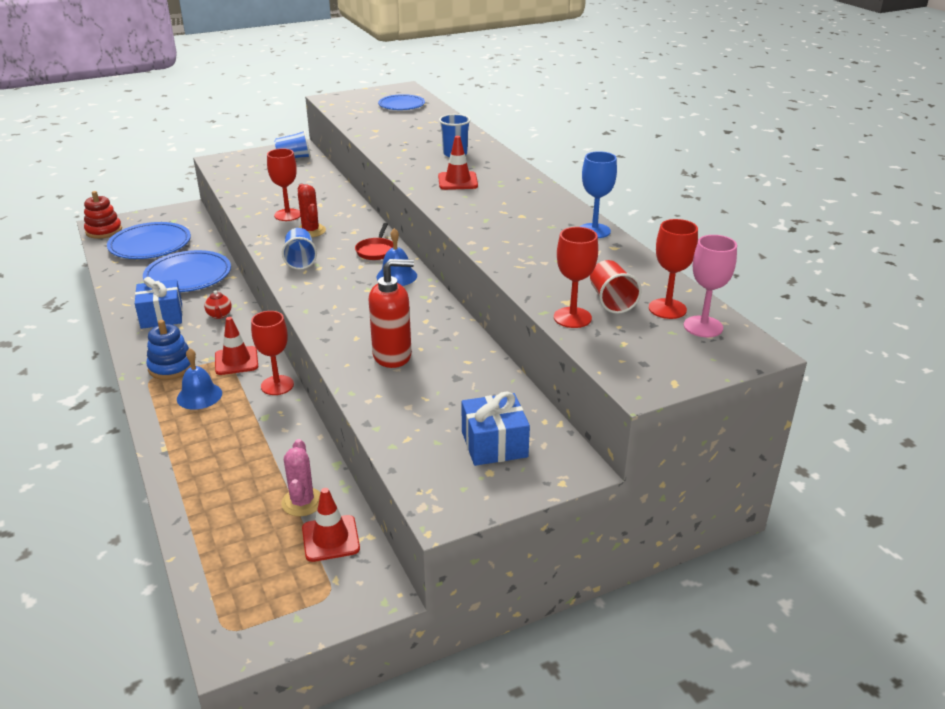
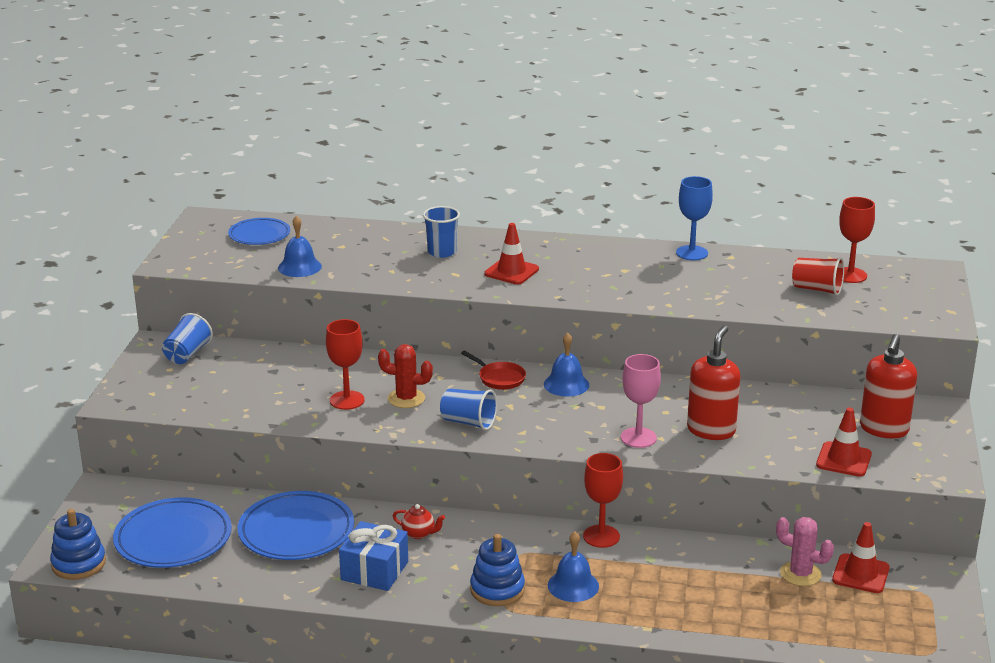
camera: 55 degrees left, 5 degrees down
(104, 231) = (78, 564): red stacking toy -> blue stacking toy
(236, 361) = (529, 547): red traffic cone -> red traffic cone (843, 460)
(372, 126) = (299, 267): none -> blue bell
(494, 444) = (884, 429): blue gift -> red soap dispenser
(572, 317) = (827, 312): red goblet -> none
(703, 327) = (888, 273): pink goblet -> pink goblet (638, 438)

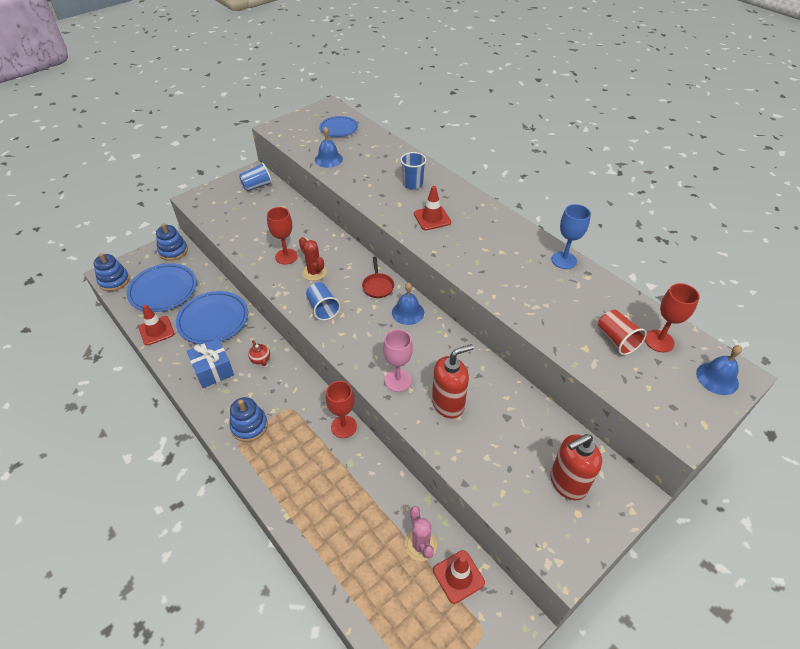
camera: 40 degrees right, 20 degrees up
(117, 497) = (173, 251): none -> blue stacking toy
(573, 585) = (287, 452): blue bell -> blue bell (717, 378)
(843, 460) = (505, 491): red traffic cone -> red traffic cone (156, 331)

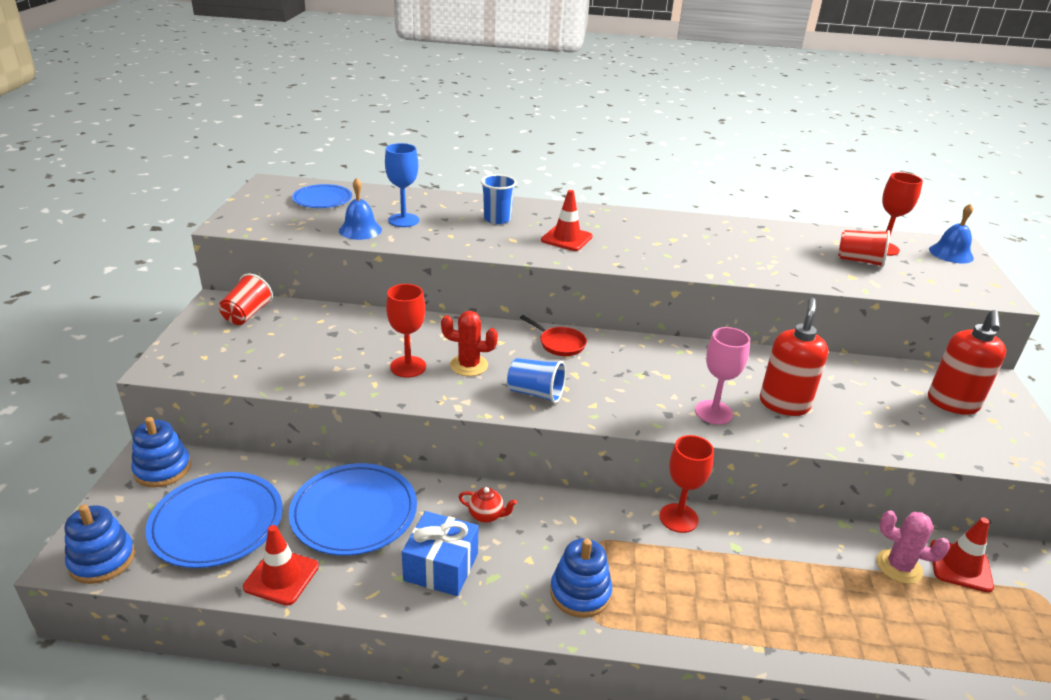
camera: 45 degrees left, 15 degrees down
(257, 186) = (247, 314): blue cup -> red cup
(408, 312) = (626, 351): blue bell -> none
(564, 260) = (729, 225): blue goblet -> blue goblet (403, 220)

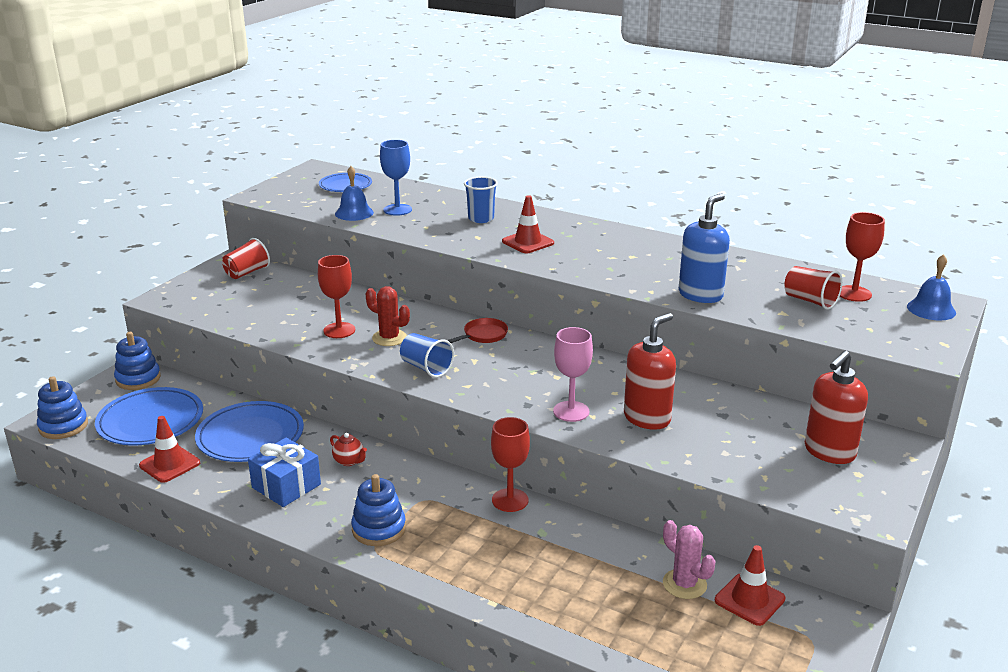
camera: 25 degrees right, 5 degrees down
(559, 344) = (483, 335): red pan -> red pan turned 105 degrees counterclockwise
(771, 270) = (700, 295): none -> blue soap dispenser

